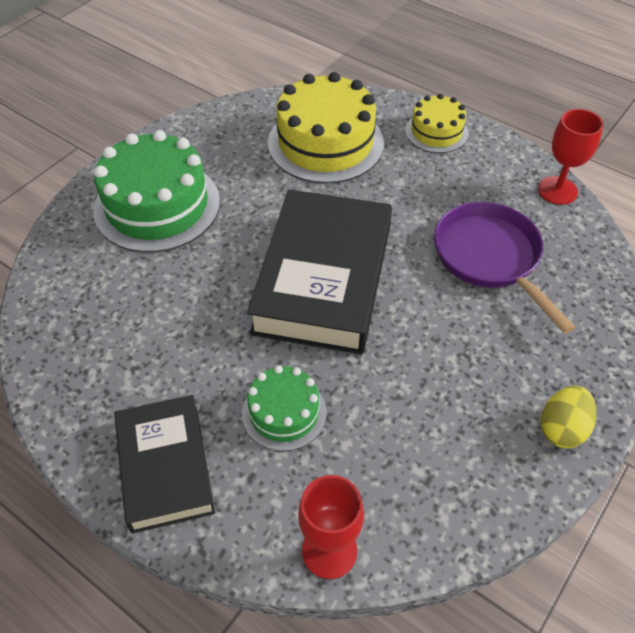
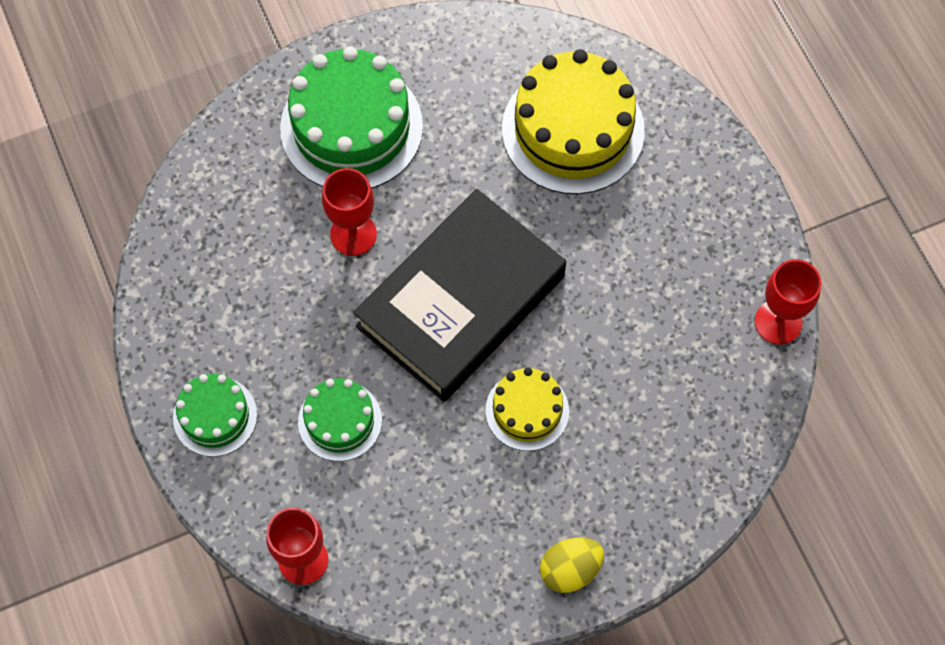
camera: 30 degrees right, 15 degrees up
(165, 467) = (215, 416): black book -> green cake
(204, 272) = (353, 234): none -> red goblet
(436, 132) = (706, 176): yellow cake -> yellow cake (527, 410)
(490, 258) = (641, 365): purple pan -> none

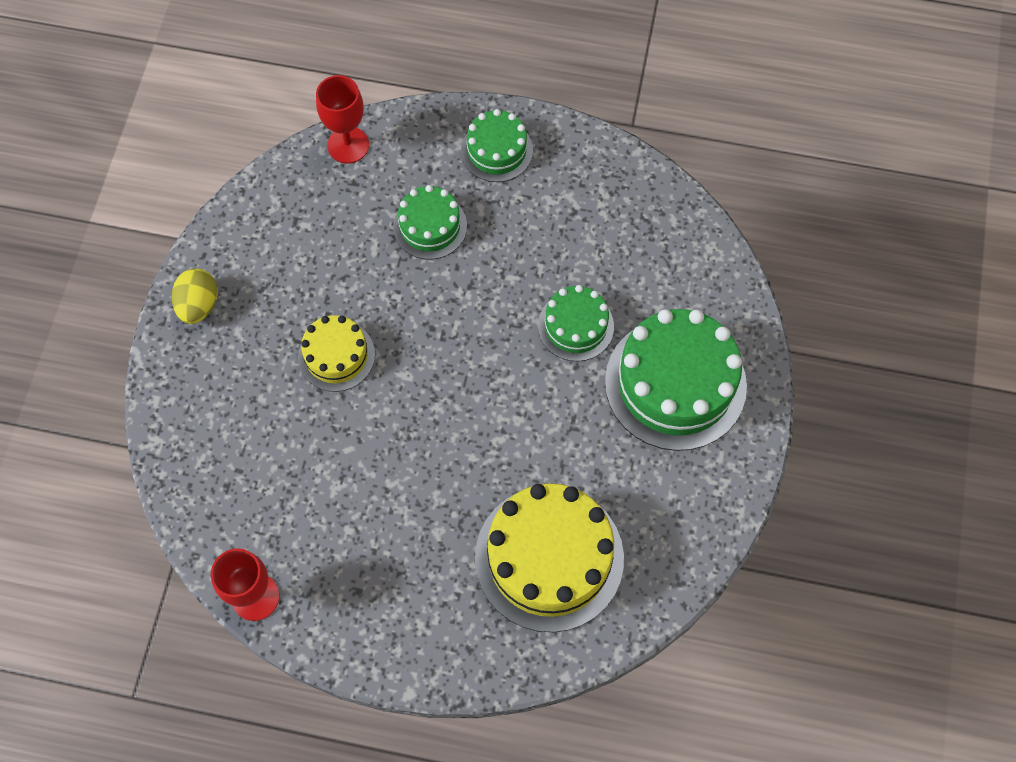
camera: 125 degrees right, 0 degrees up
(353, 234) = (575, 326): red goblet -> green cake
(461, 301) = (460, 367): black book -> none

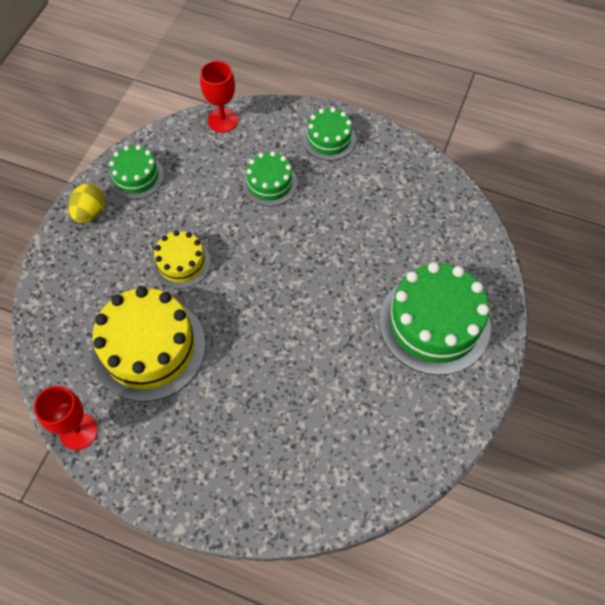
camera: 10 degrees right, 5 degrees down
(549, 557) = (312, 440): yellow cake -> yellow cake (149, 348)
(575, 326) = (365, 269): green cake -> green cake (136, 176)

